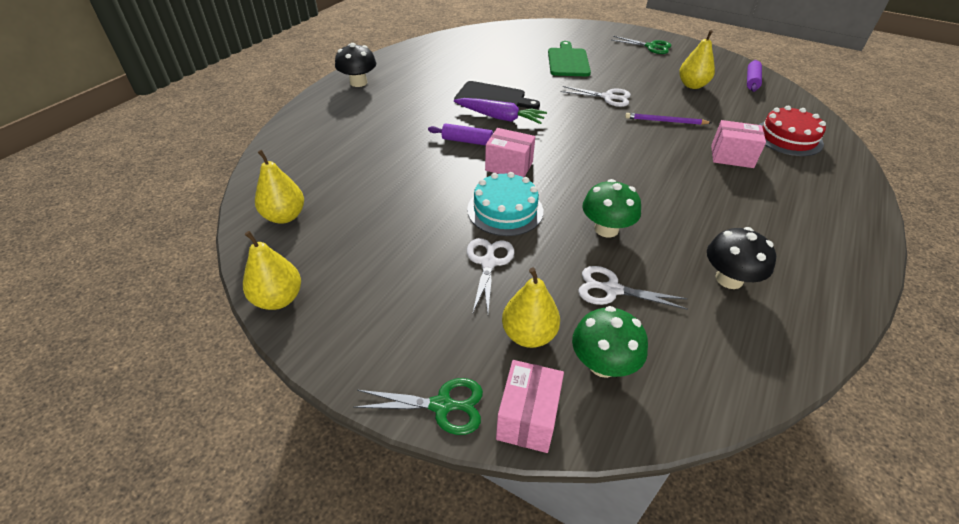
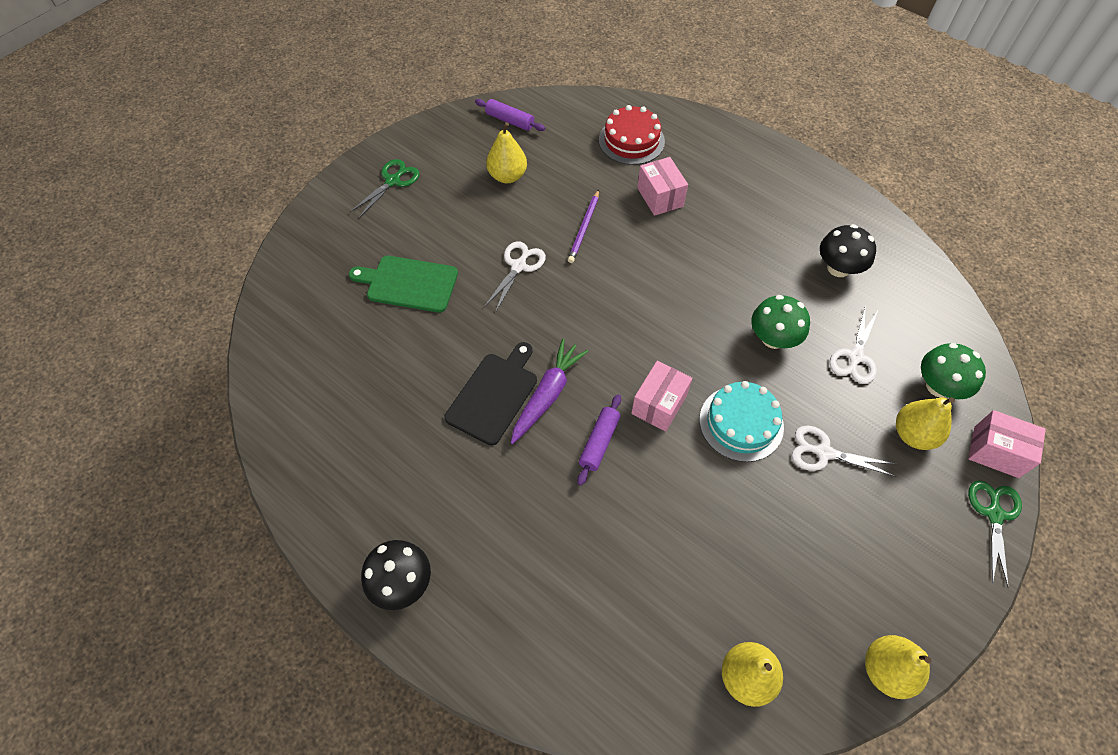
camera: 80 degrees left, 15 degrees up
(732, 156) = (660, 197): pink box -> pink box turned 45 degrees counterclockwise

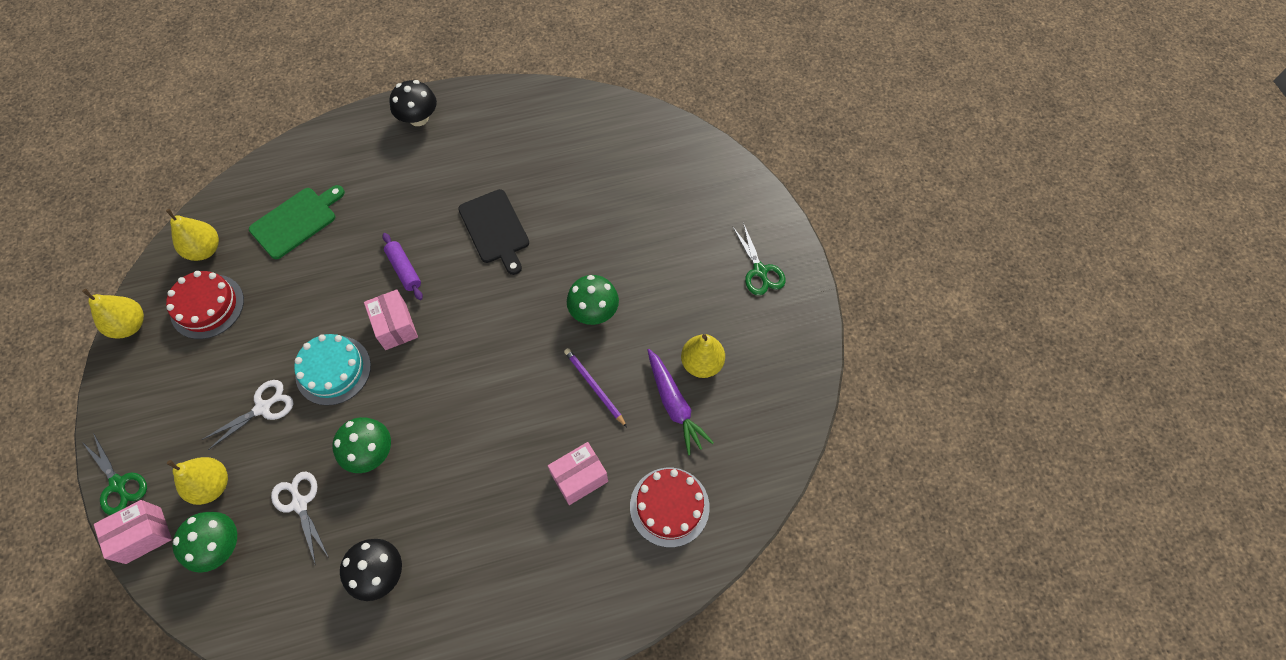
camera: 125 degrees right, 5 degrees up
(408, 283) = (637, 228): green cutting board -> green cutting board (296, 221)
(510, 120) = (775, 410): purple rolling pin -> none
(518, 266) = (594, 311): white scissors -> green mushroom
(547, 395) = (466, 261): purple carrot -> purple carrot (674, 404)
(660, 197) = (579, 478): pink box -> pink box turned 45 degrees counterclockwise
(795, 604) = (207, 306): none -> red cake

